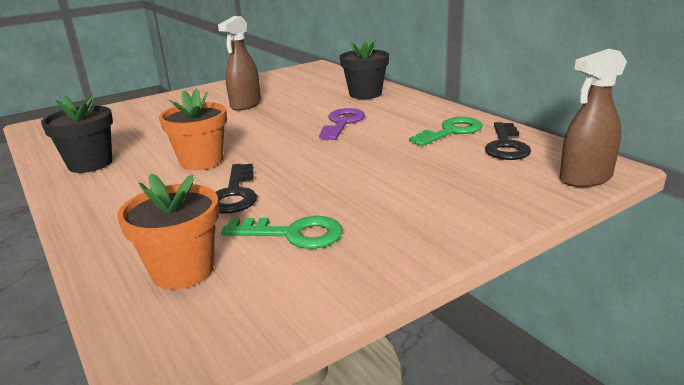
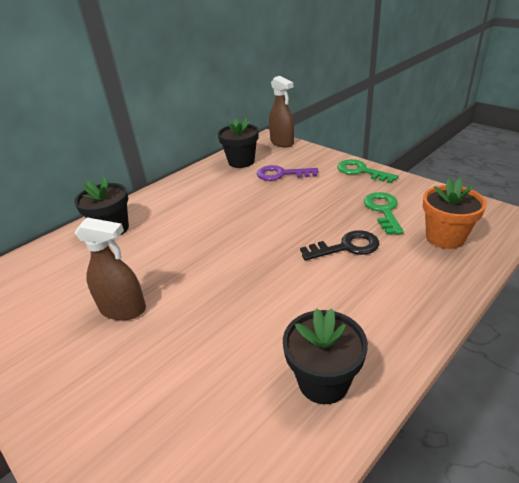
camera: 100 degrees left, 10 degrees up
(201, 161) = (293, 286): orange flower pot -> none
(342, 123) = (195, 227): purple key -> purple key (282, 174)
(451, 132) = (217, 179): green key -> green key (361, 171)
(506, 146) = (241, 161): black key -> black flower pot

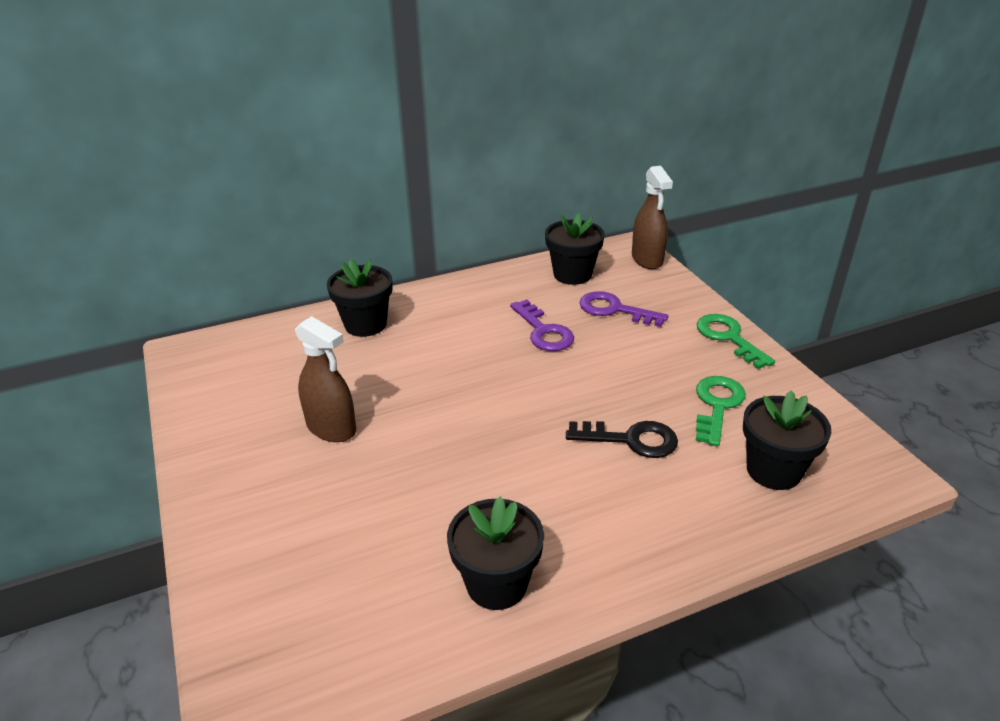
camera: 20 degrees right, 0 degrees up
(244, 198) = (543, 331): none -> purple key
(445, 237) = (773, 470): orange flower pot -> black flower pot

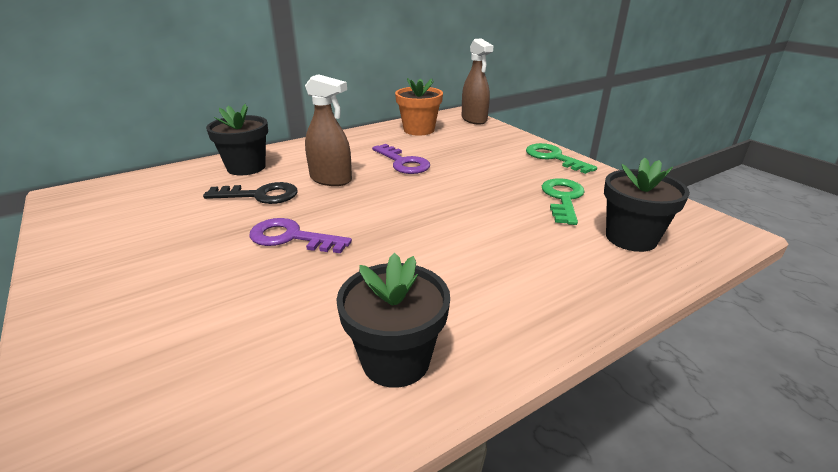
camera: 10 degrees left, 5 degrees down
(331, 428) = (210, 240): brown spray bottle -> brown spray bottle (331, 179)
(572, 274) = (419, 130): black flower pot -> orange flower pot
(615, 310) = (458, 147): purple key -> purple key (292, 237)
(630, 440) = (498, 227): black key -> black key (260, 195)

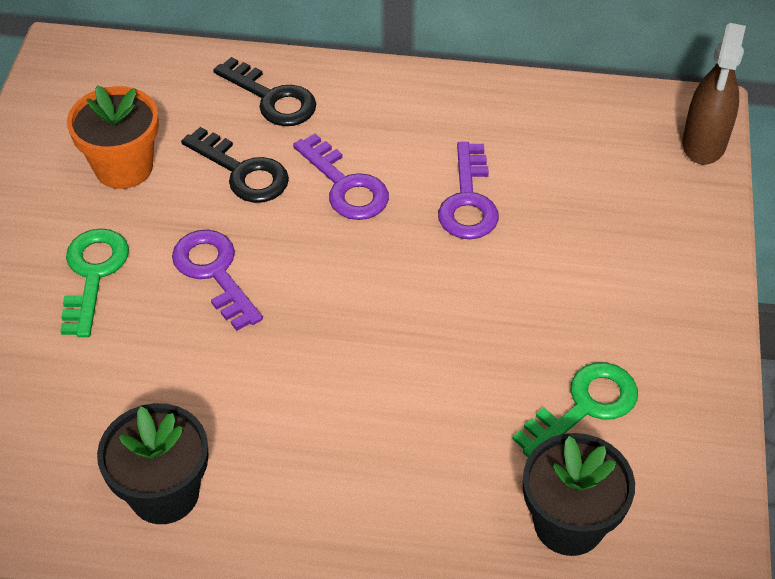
camera: 40 degrees right, 20 degrees up
(246, 167) = (272, 98): black flower pot -> black key
(331, 179) = (345, 185): brown spray bottle -> purple key
(419, 130) = (580, 126): orange flower pot -> orange flower pot (124, 167)
(554, 158) = (696, 318): green key -> green key (93, 274)

